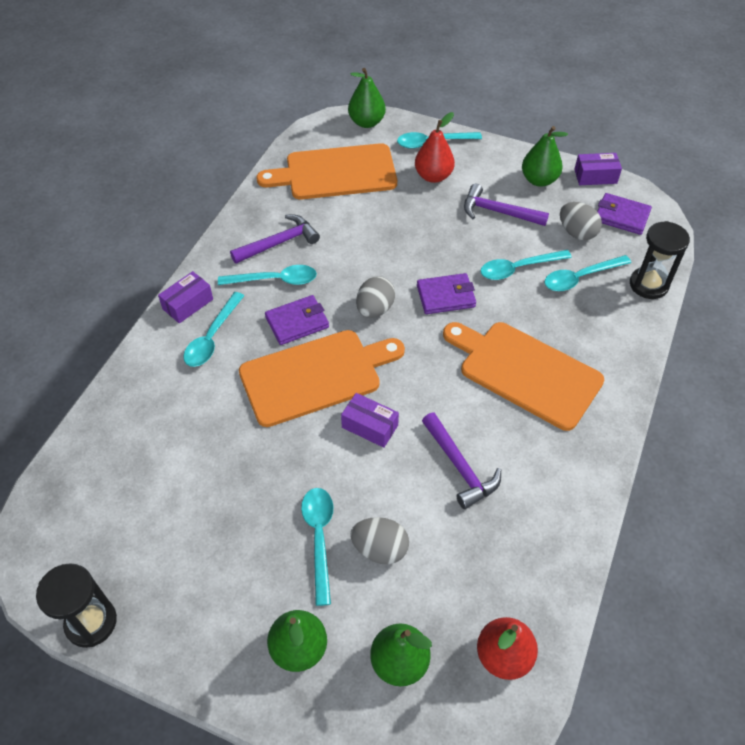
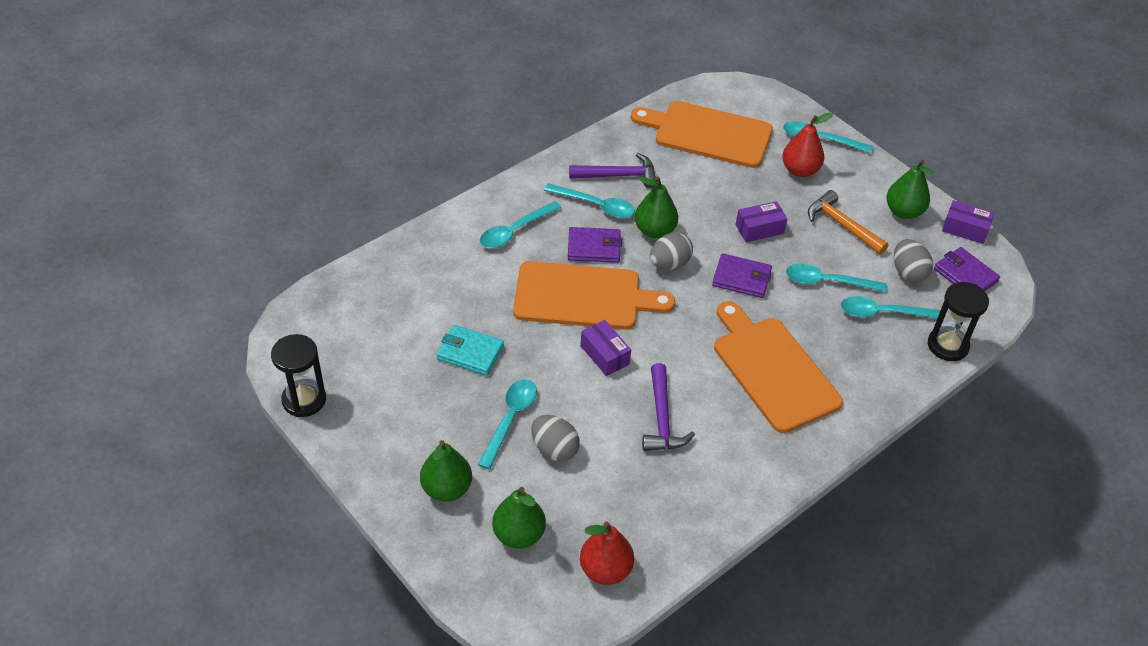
camera: 25 degrees right, 5 degrees down
(188, 304) = (510, 196): purple box -> purple box (759, 229)
(239, 484) = (470, 353): none -> turquoise wallet
(366, 122) = (767, 98): green pear -> green pear (654, 230)
(498, 212) = (842, 225): purple hammer -> orange hammer

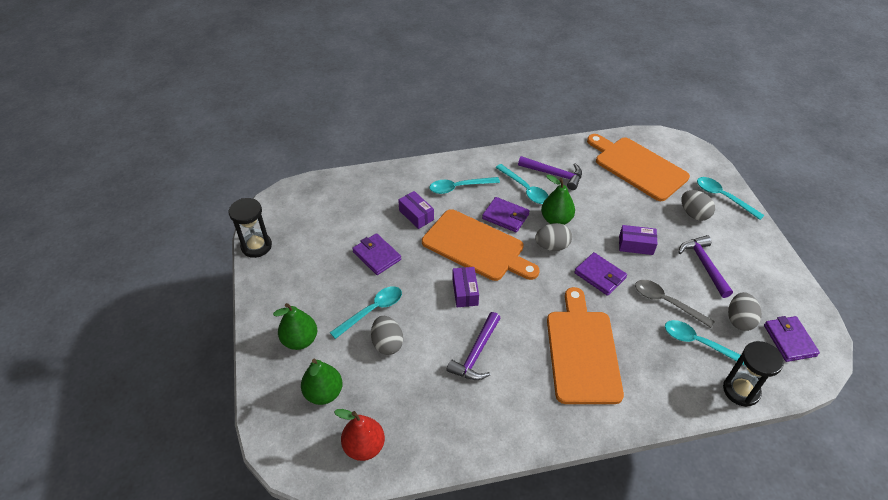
camera: 30 degrees right, 0 degrees up
(470, 353) = (376, 256): turquoise wallet -> purple wallet
(800, 170) = (694, 214): red pear -> grey egg
(827, 282) = (666, 302): turquoise spoon -> grey spoon
(842, 225) = (704, 265): orange hammer -> purple hammer
(903, 211) = (763, 272): green pear -> none
(965, 229) = (810, 304): purple box -> purple box (416, 215)

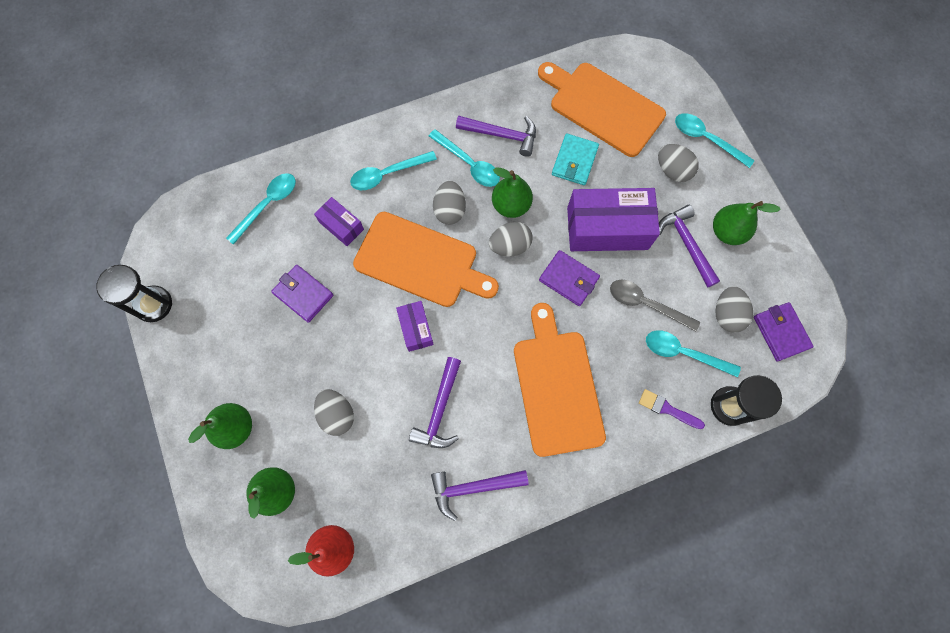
camera: 10 degrees left, 25 degrees up
(372, 311) = (312, 373): turquoise spoon -> turquoise spoon (267, 205)
(498, 418) = (473, 487): none -> purple hammer
(505, 216) = (450, 210): purple wallet -> grey egg
(611, 198) = (574, 161): none -> turquoise wallet
(636, 245) = (607, 228): purple box -> purple box, size x1.97
(682, 384) = (667, 409): none -> purple brush
(740, 261) = (727, 232): none -> green pear

